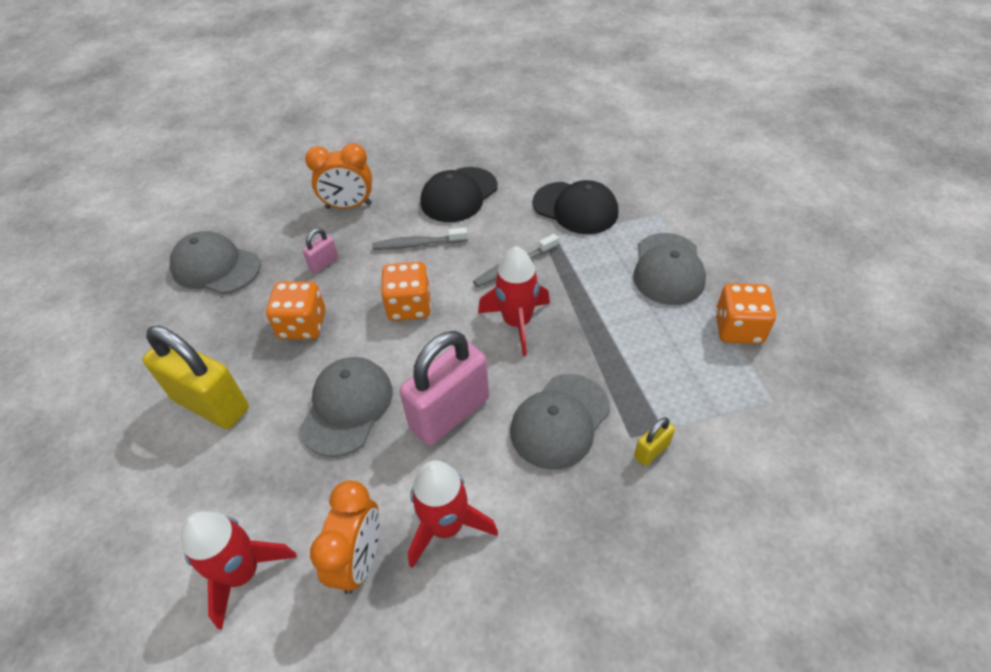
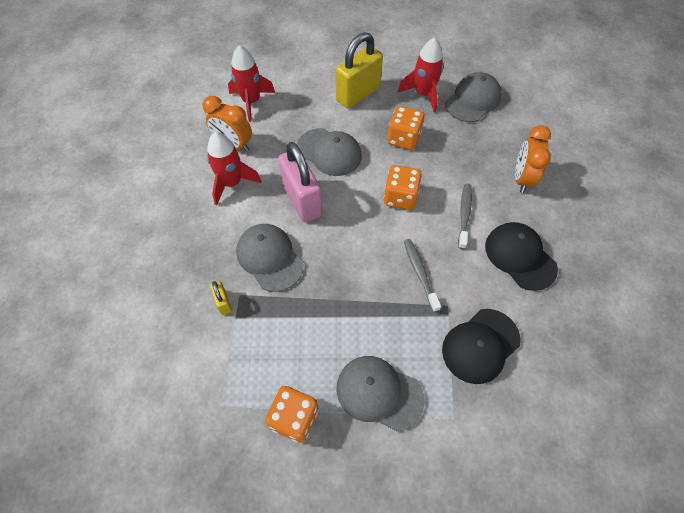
camera: 105 degrees right, 10 degrees up
(324, 263) = (459, 156): pink padlock -> none
(517, 322) = (361, 258): red rocket -> red rocket (423, 94)

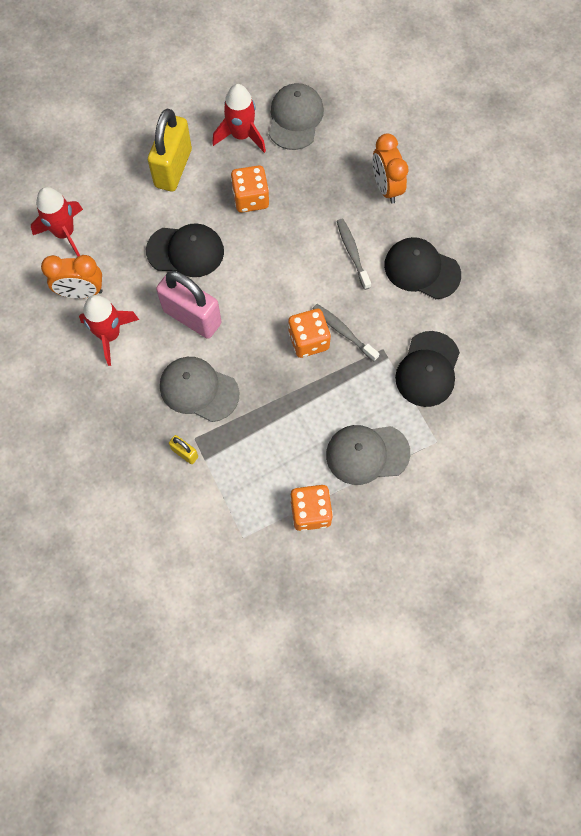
camera: 30 degrees left, 10 degrees up
(329, 152) = (185, 251): grey cap -> black cap
(400, 197) = (284, 265): orange dice -> orange dice (308, 340)

